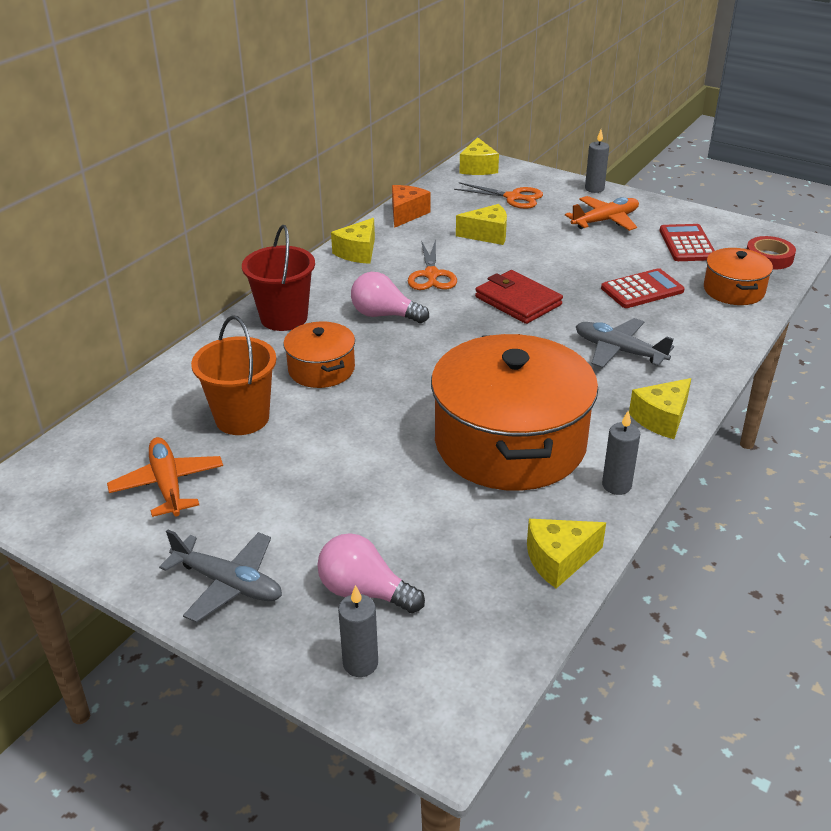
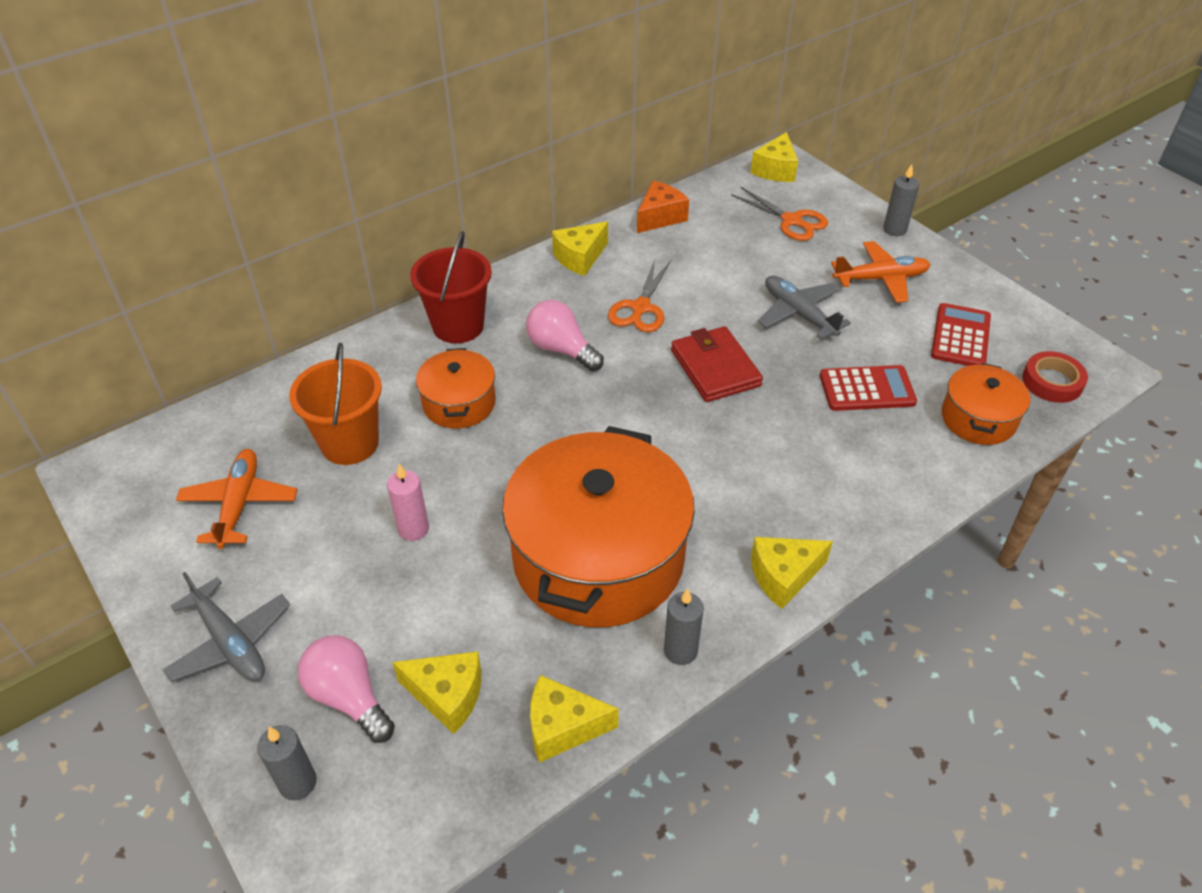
camera: 20 degrees right, 10 degrees up
(341, 463) = (413, 529): none -> pink candle
(487, 235) = (733, 267): yellow cheese -> yellow cheese (447, 696)
(619, 351) = (789, 468): grey plane -> grey plane (798, 313)

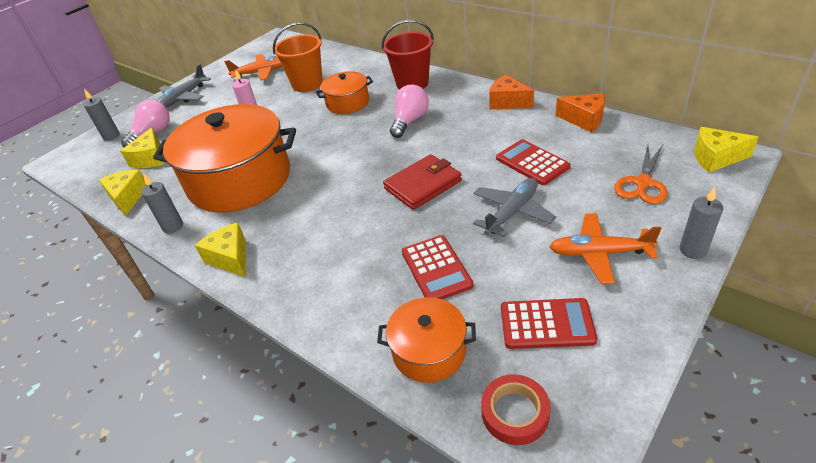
camera: 80 degrees right, 5 degrees down
(580, 258) = (507, 102): yellow cheese -> orange cheese
(641, 308) = (470, 138): orange scissors -> none
(719, 276) = (532, 163): none -> red calculator
(881, 279) = (599, 253): orange plane -> orange plane turned 120 degrees clockwise

